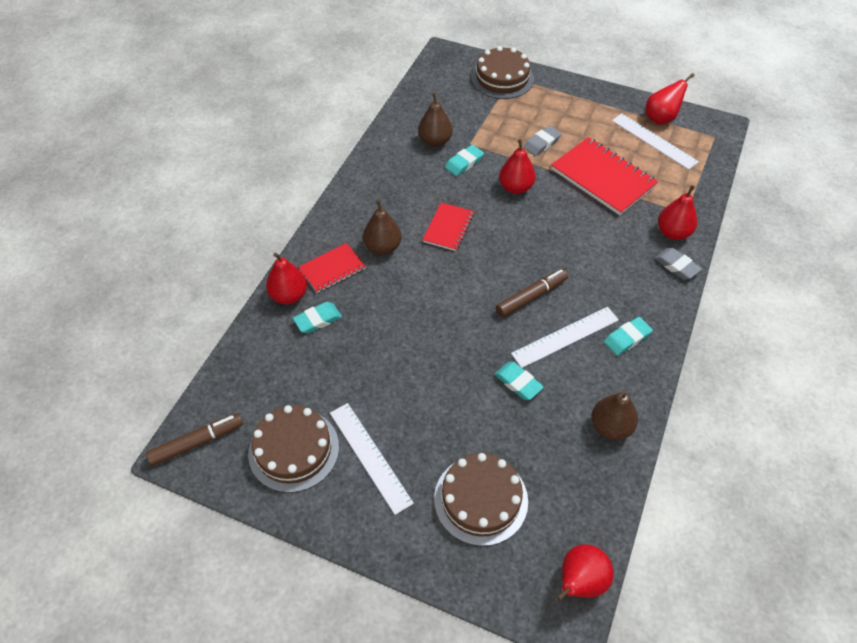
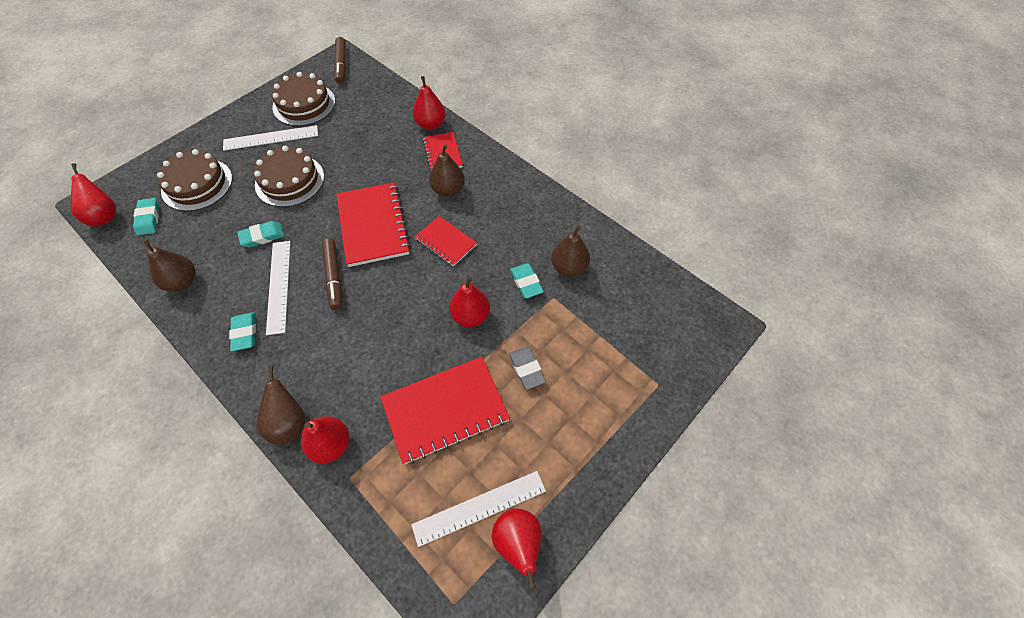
camera: 110 degrees right, 5 degrees up
(318, 320) = (398, 135): turquoise eraser -> turquoise eraser (148, 219)
(456, 291) = (373, 225): none -> red notebook
(502, 78) = (660, 372): brown cake -> brown cake (289, 180)
(676, 266) = (289, 423): grey eraser -> brown pear

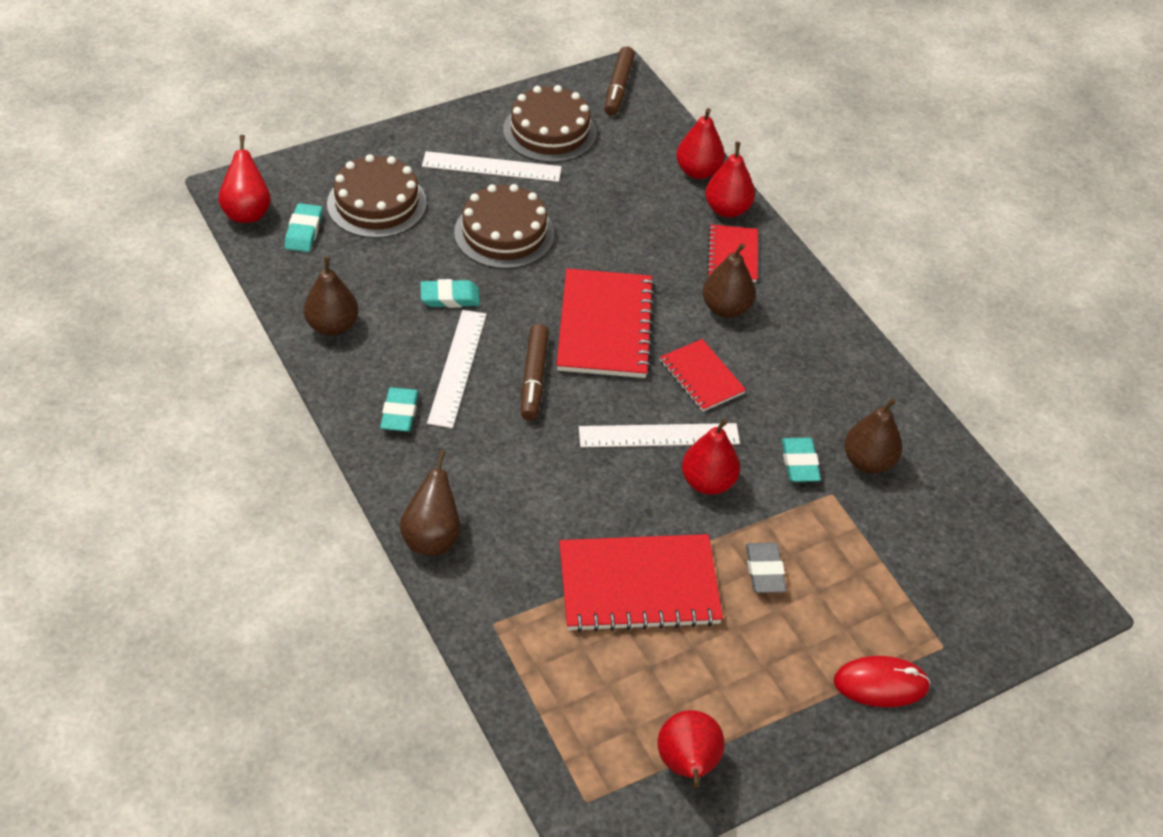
camera: 15 degrees right, 10 degrees down
(331, 445) = (479, 579): red pear -> red pear (698, 171)
(479, 508) = (650, 710): white ruler -> white ruler (659, 436)
(628, 428) = (880, 684): none -> red mouse

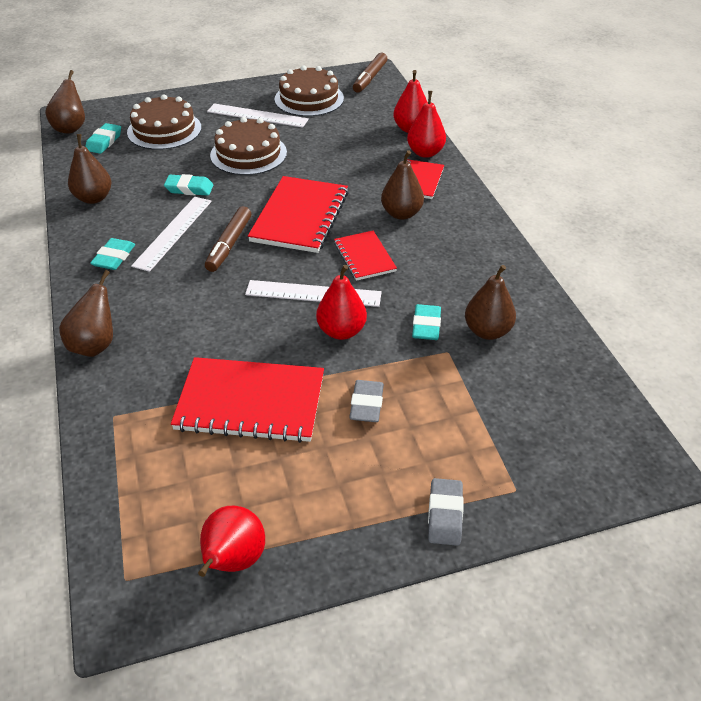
camera: 15 degrees right, 5 degrees down
(247, 212) = (71, 128): red pear -> brown pear
(880, 684) = (445, 515): red mouse -> grey eraser

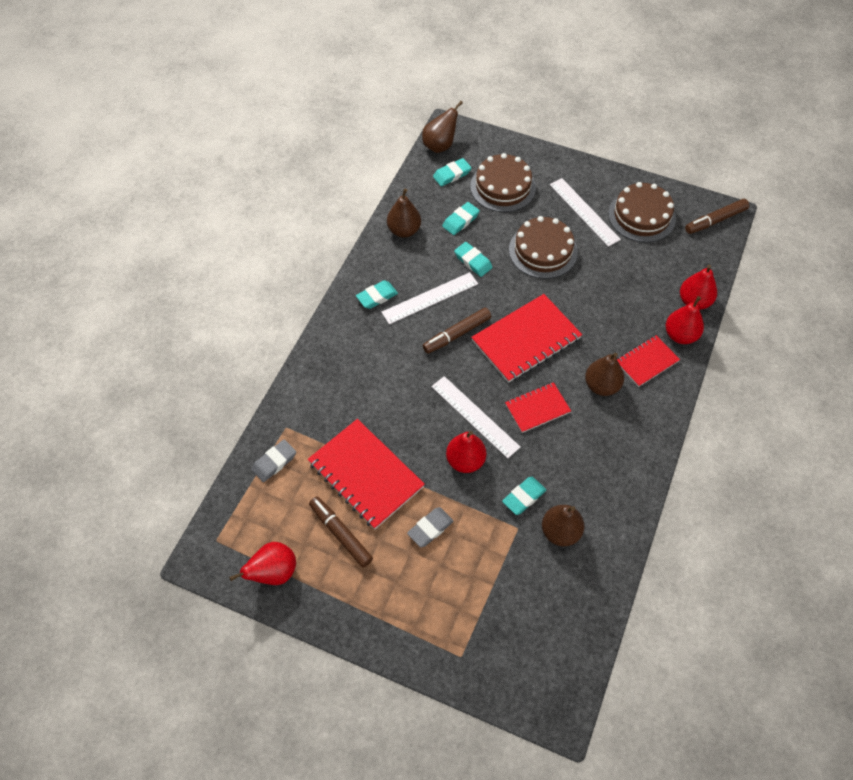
camera: 40 degrees right, 15 degrees up
(95, 345) = (314, 365): brown pear -> none
(146, 167) = (460, 221): none -> turquoise eraser
(276, 471) = (340, 534): none -> brown marker
(364, 257) = (537, 408): red notebook -> red notebook turned 45 degrees clockwise
(445, 515) = (405, 637): grey eraser -> grey eraser (274, 462)

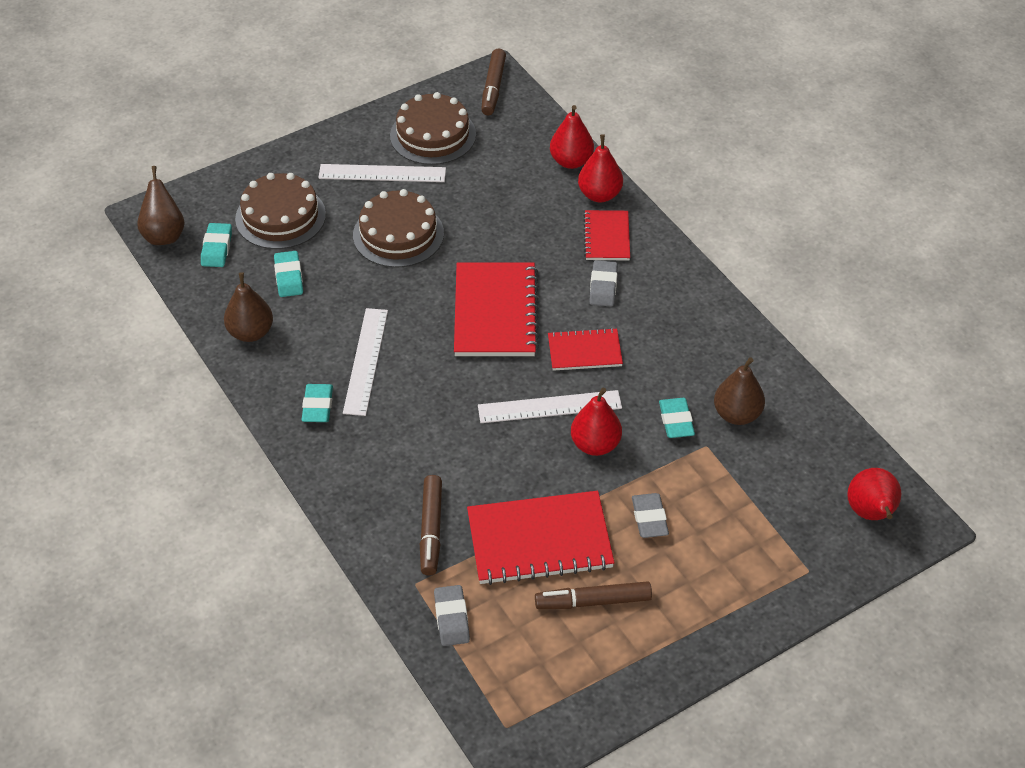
camera: 55 degrees left, 10 degrees down
(273, 572) = (591, 689): red pear -> red pear (871, 513)
(457, 334) = (435, 364): brown marker -> brown marker (431, 530)
(473, 261) = (354, 298): turquoise eraser -> none
(537, 408) = (584, 351): red notebook -> red notebook turned 75 degrees clockwise
(601, 386) = (603, 286): brown pear -> grey eraser

